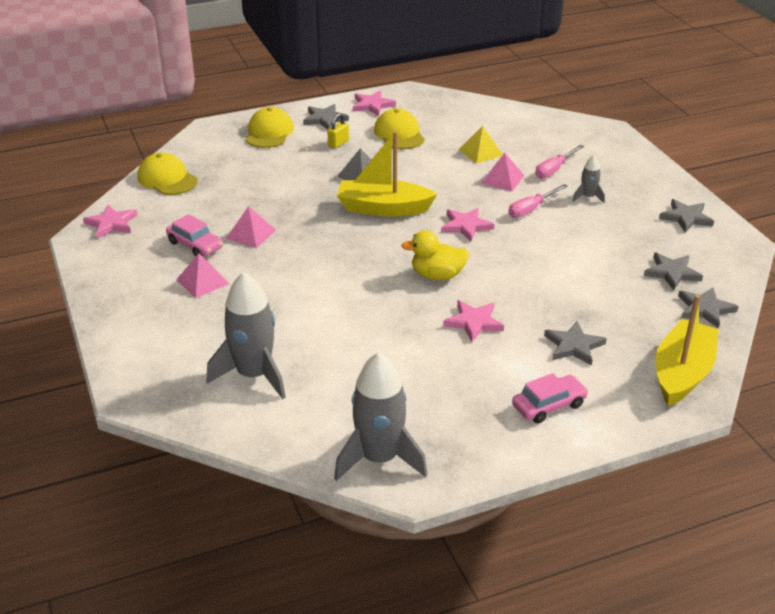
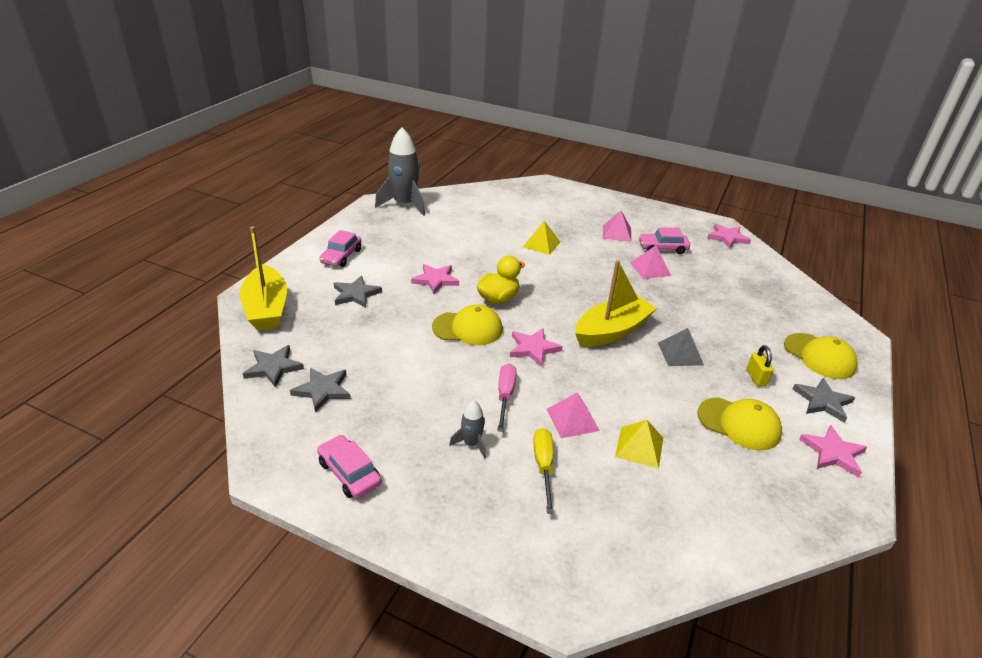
camera: 135 degrees right, 0 degrees up
(167, 179) = (774, 278): yellow cap -> yellow cap (468, 328)
(254, 375) = (511, 208): grey rocket -> none
(303, 309) = (541, 244): none -> yellow pyramid
(554, 169) = (543, 466): pink screwdriver -> yellow screwdriver
(686, 218) = (349, 473): grey star -> pink car

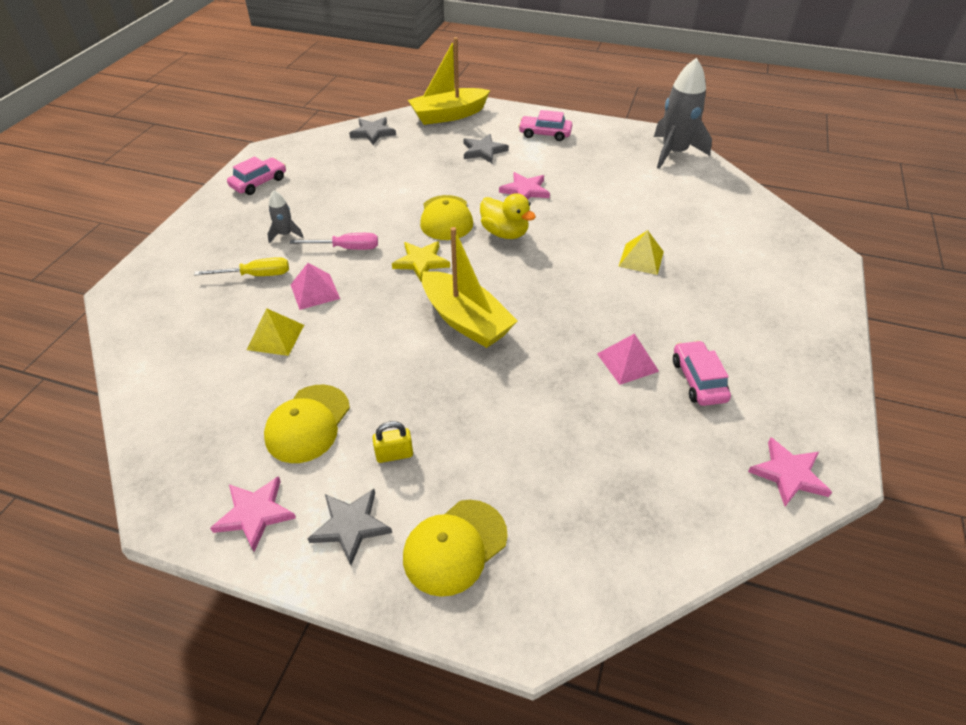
camera: 85 degrees right, 10 degrees up
(322, 390) = (348, 157): grey star -> none
(533, 348) = (421, 262): pink star -> yellow star
(617, 233) = (715, 329): pink pyramid -> none
(680, 353) = (433, 380): grey pyramid -> none

